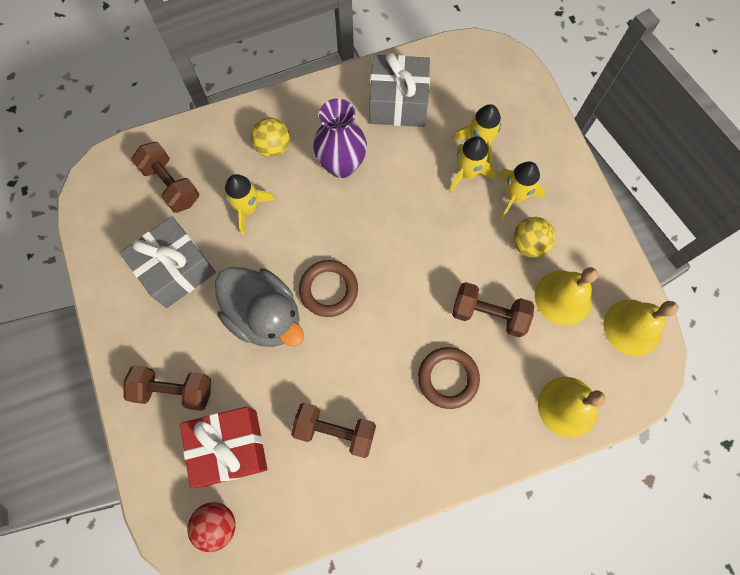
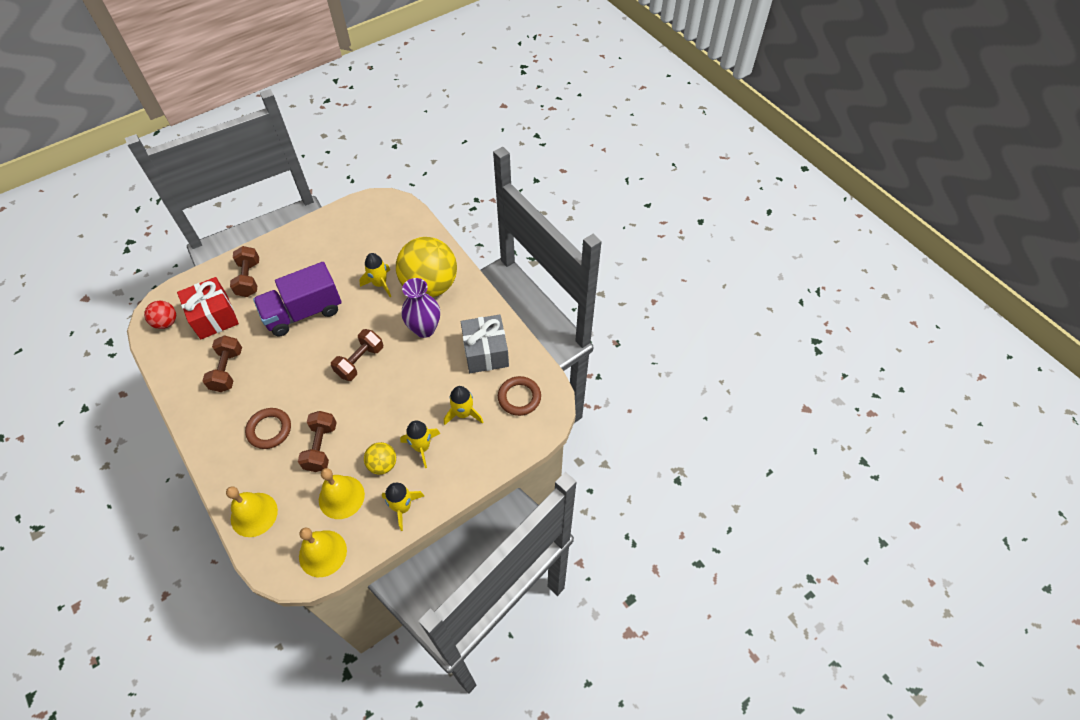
camera: 75 degrees right, 15 degrees down
(171, 185) = (389, 239): brown dumbbell -> brown dumbbell (360, 361)
(176, 270) = (329, 258): grey gift -> none
(265, 315) = (303, 312): grey duck -> purple truck
(273, 147) = (430, 285): yellow ball -> yellow ball, size x2.16
(328, 289) = (327, 343): brown ring -> brown ring (519, 397)
(467, 173) = (435, 410): yellow rocket -> yellow rocket (402, 507)

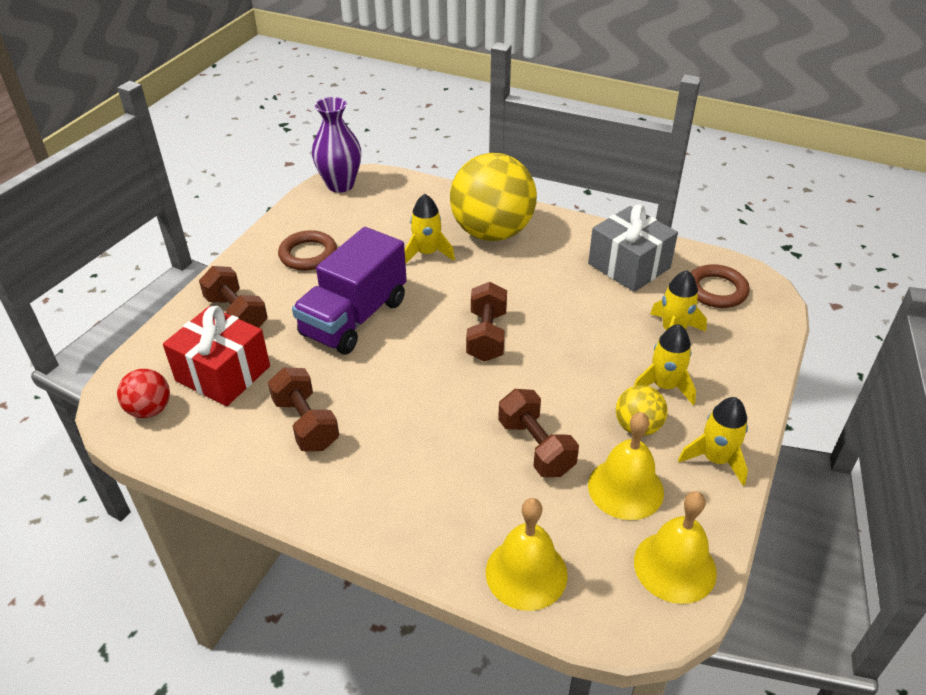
camera: 30 degrees left, 15 degrees down
(269, 430) = (441, 462): brown ring -> brown ring (308, 254)
(424, 329) = (532, 273): purple vase -> purple vase (340, 185)

